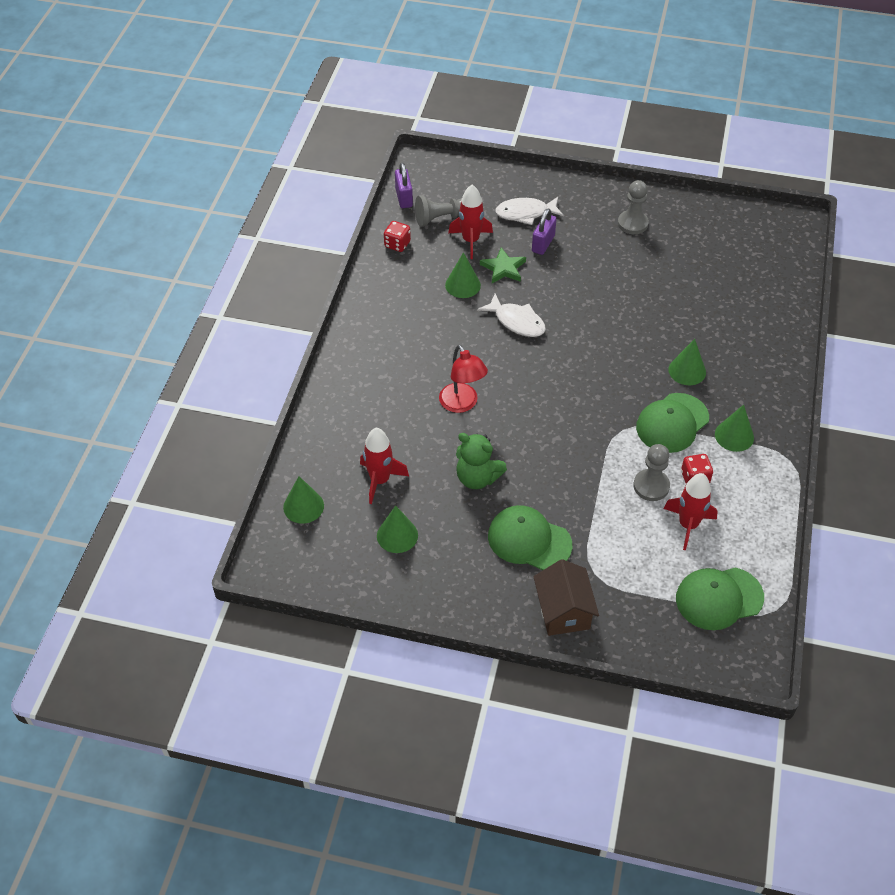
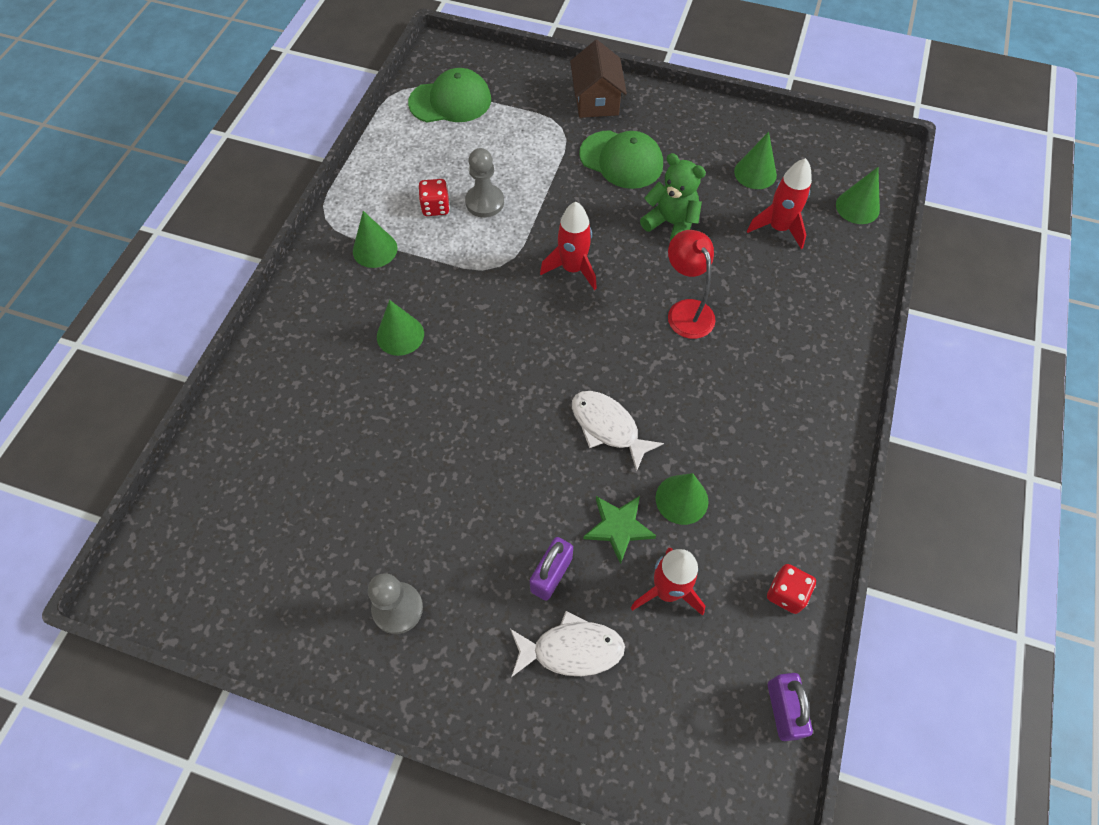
camera: 175 degrees left, 10 degrees up
(440, 218) = (717, 649): grey pawn -> none
(672, 423) = (440, 269): green cap -> none
(688, 525) = (458, 163): red rocket -> red rocket (572, 269)

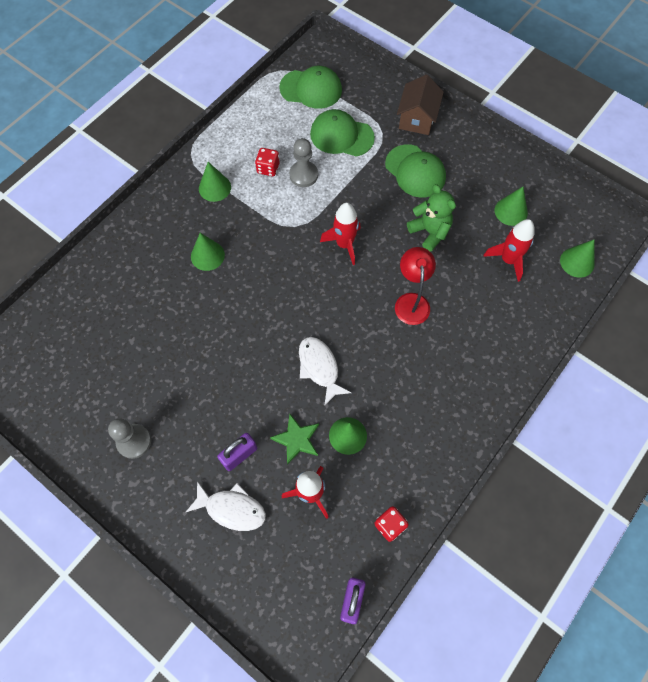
camera: 20 degrees right, 5 degrees up
(512, 144) = (341, 136): none -> green cap

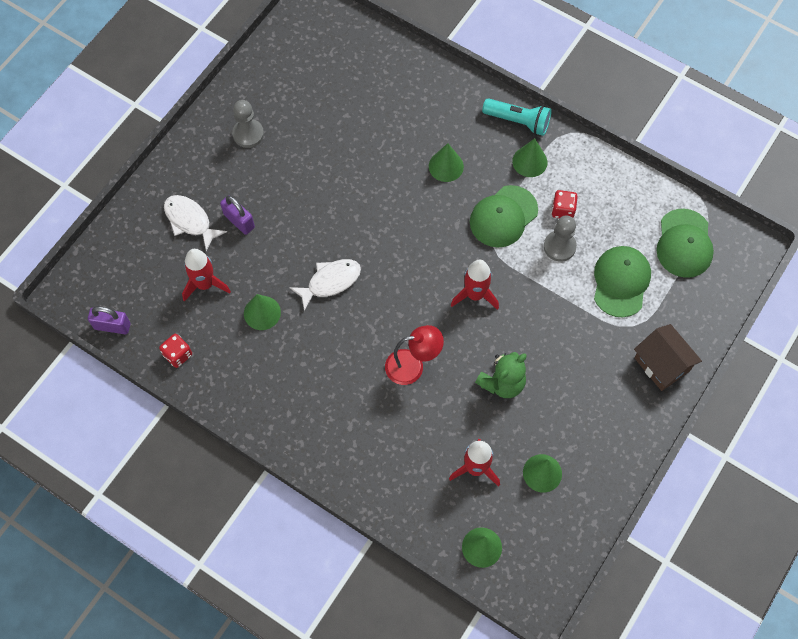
camera: 85 degrees right, 0 degrees up
(171, 192) = (518, 121): none -> turquoise flashlight
(232, 509) = (190, 221): white fish -> white fish turned 120 degrees clockwise
(296, 439) = (256, 268): green star -> none
(415, 171) = (583, 364): green cap -> green cap (503, 216)
(417, 118) = (662, 364): brown house -> brown house turned 45 degrees clockwise

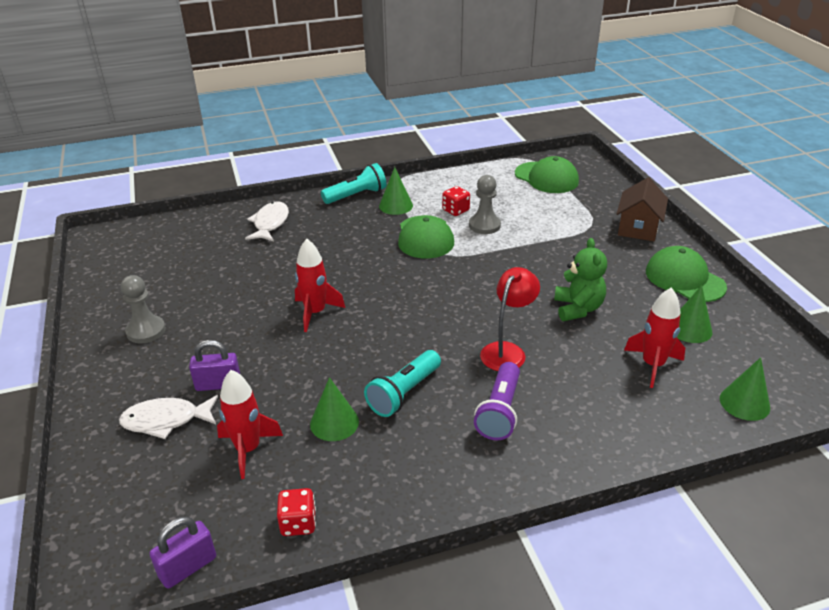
camera: 50 degrees left, 30 degrees down
(319, 332) = (404, 393): none -> turquoise flashlight
(330, 282) = (361, 358): white fish -> white fish (270, 223)
(348, 400) = (499, 412): none -> purple flashlight
(446, 166) = (343, 242): green cone -> none
(475, 295) = (477, 283): red rocket -> red rocket (315, 313)
(621, 282) = (547, 214): green cap -> green cap (684, 279)
(662, 364) = (638, 228): brown house -> brown house turned 75 degrees counterclockwise

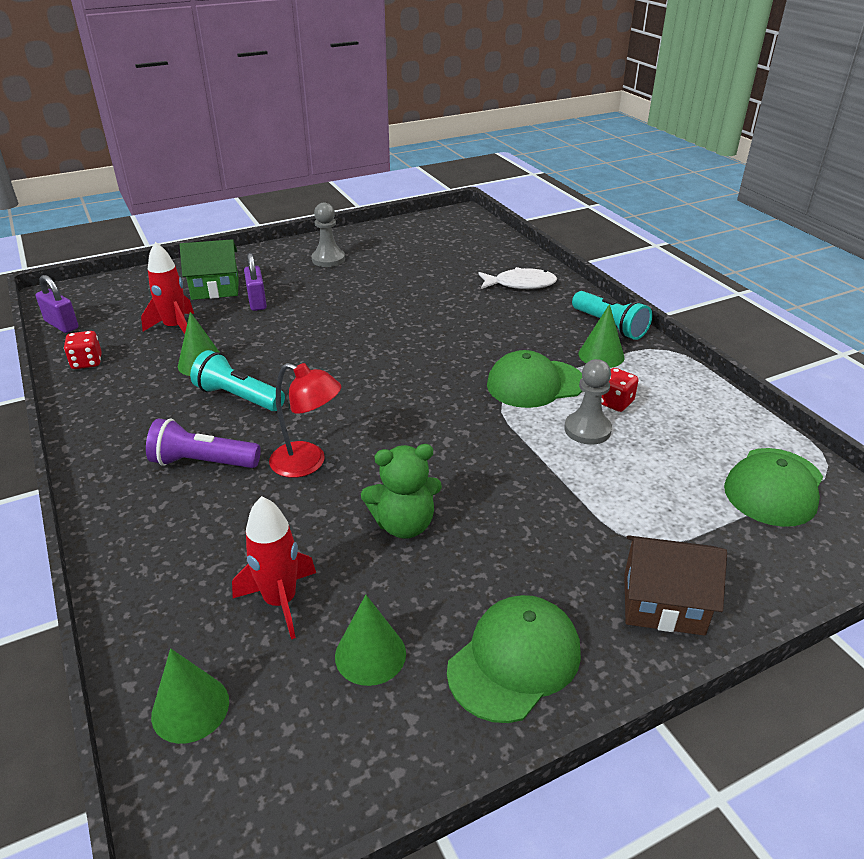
camera: 80 degrees right, 0 degrees up
(166, 420) = (215, 288): white fish -> green house
(315, 313) = (365, 332): red rocket -> none

